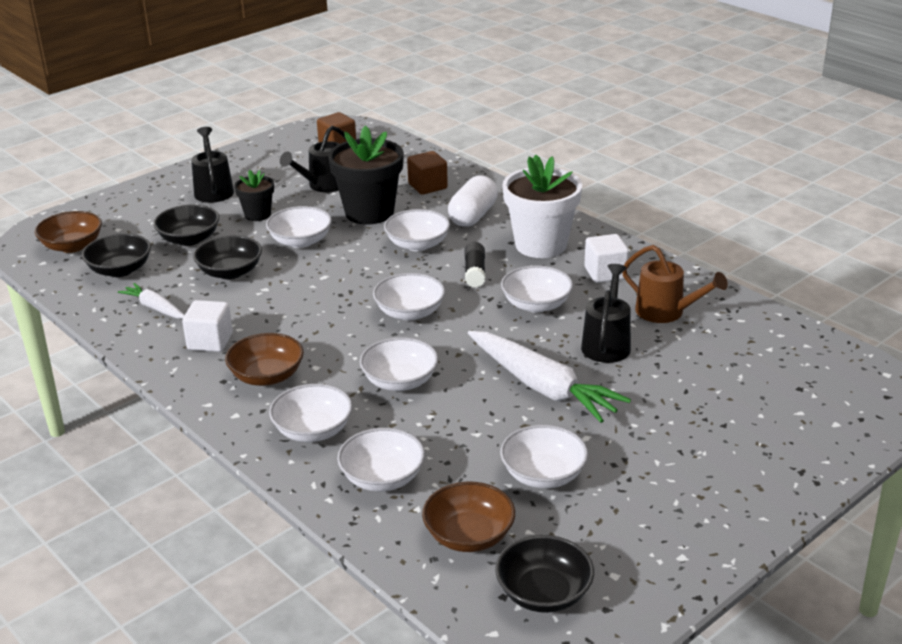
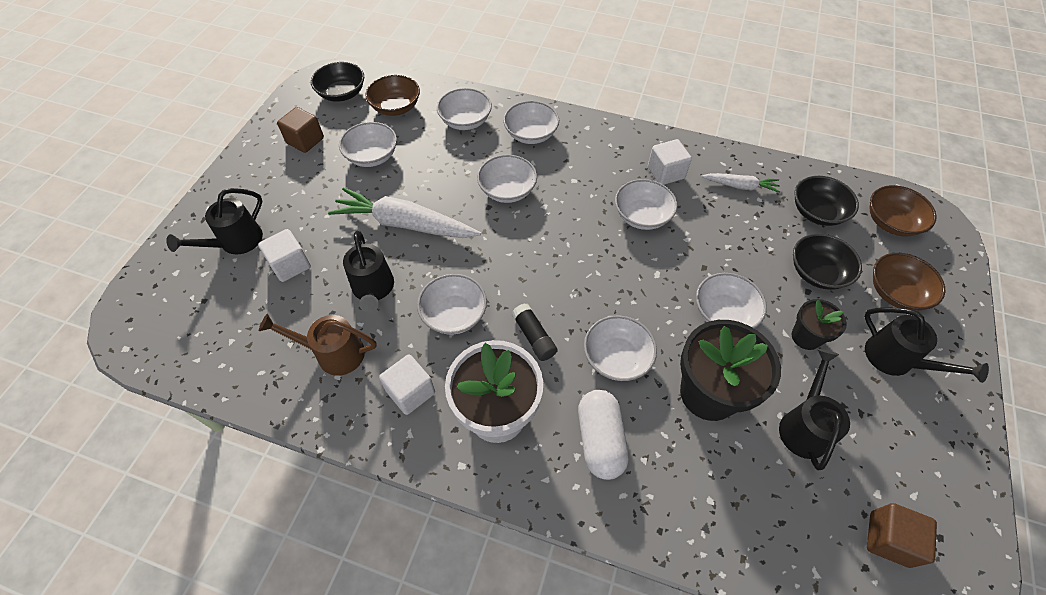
camera: 150 degrees right, 25 degrees up
(230, 272) = (734, 246): black bowl -> none
(267, 376) = (597, 160): brown bowl -> brown bowl (896, 292)
(409, 312) = (552, 260): white bowl -> white bowl (642, 216)
(427, 186) = (695, 484): brown cube -> brown cube (305, 140)
(692, 389) = (290, 265): none -> white cube
(757, 431) = (235, 242): none -> black watering can

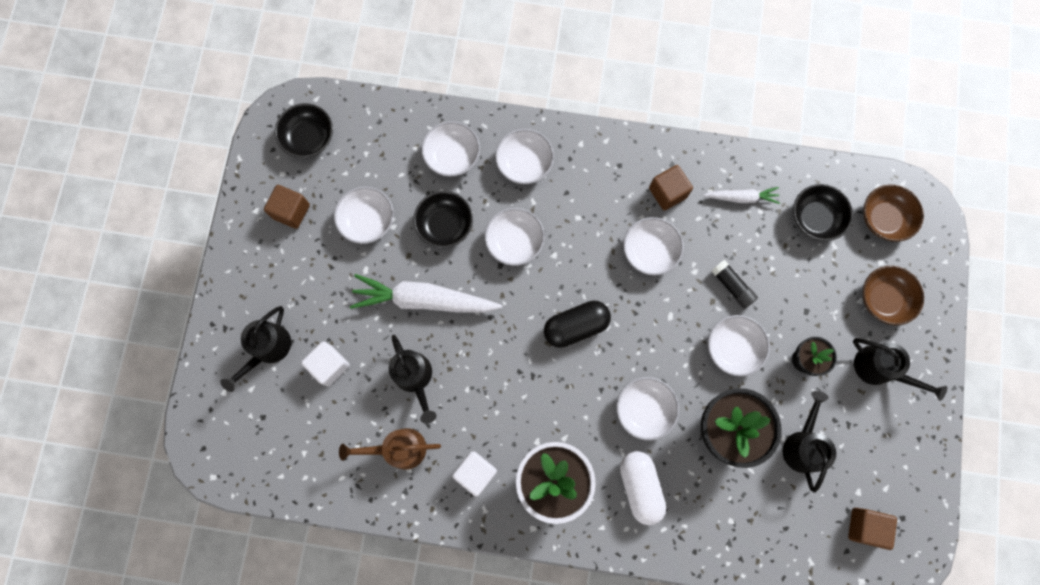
camera: 10 degrees left, 20 degrees up
(396, 107) = (373, 148): brown bowl -> none
(454, 314) = (495, 391): white bowl -> none
(534, 337) = (570, 401): black glue stick -> black glue stick (732, 286)
(554, 268) = (576, 326): none -> black capsule
(666, 173) = (667, 192): white cube -> brown cube
(817, 272) = (814, 289): black bowl -> black bowl (445, 225)

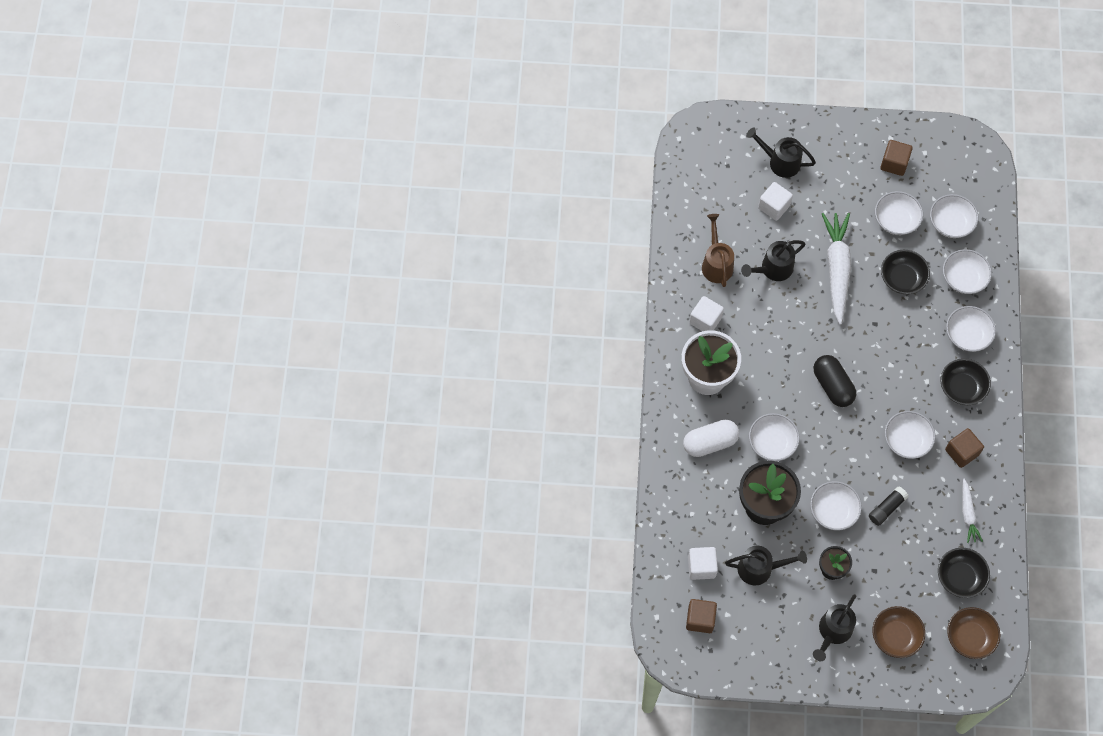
camera: 85 degrees right, 10 degrees down
(309, 138) = (959, 168): black bowl -> black bowl (962, 387)
(514, 242) = (897, 333): white bowl -> white bowl (950, 223)
(799, 517) = (701, 567): none -> white cube

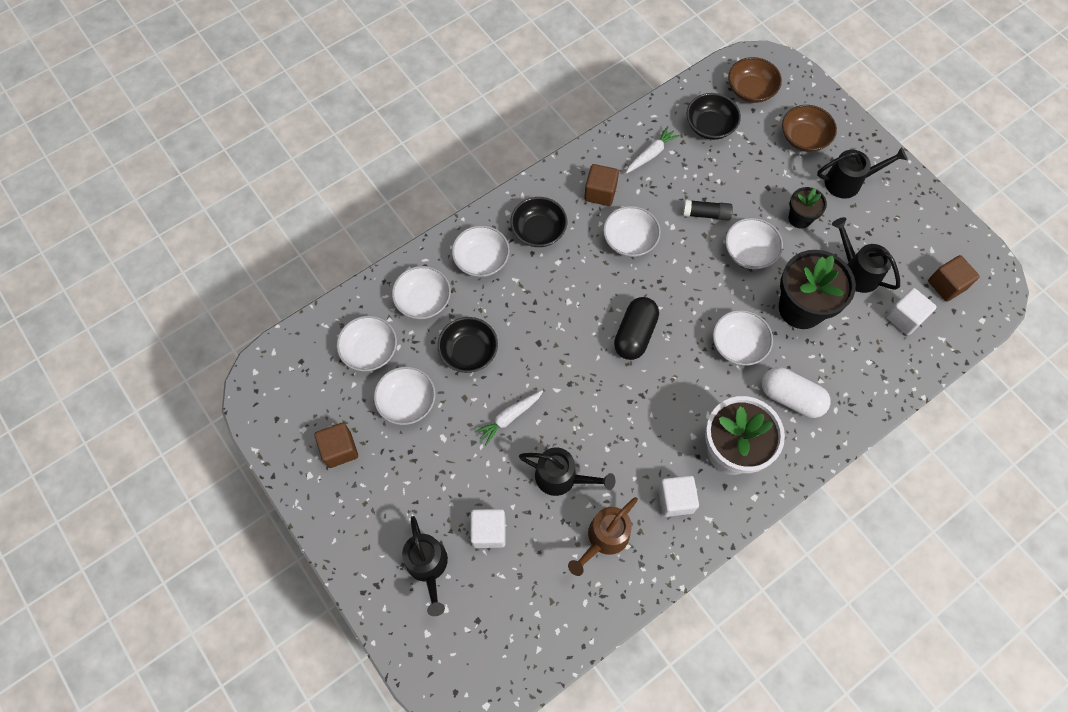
camera: 130 degrees left, 0 degrees up
(837, 269) = (509, 417): white carrot -> white carrot, size x0.52

